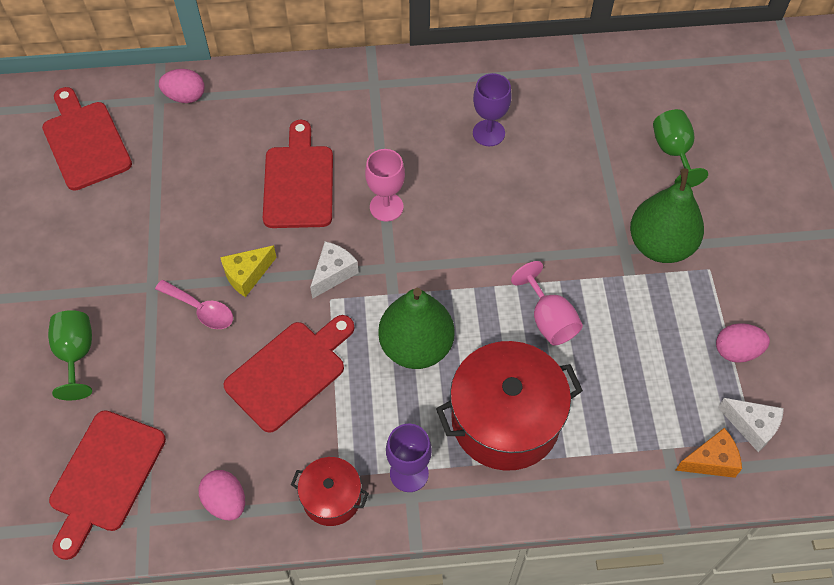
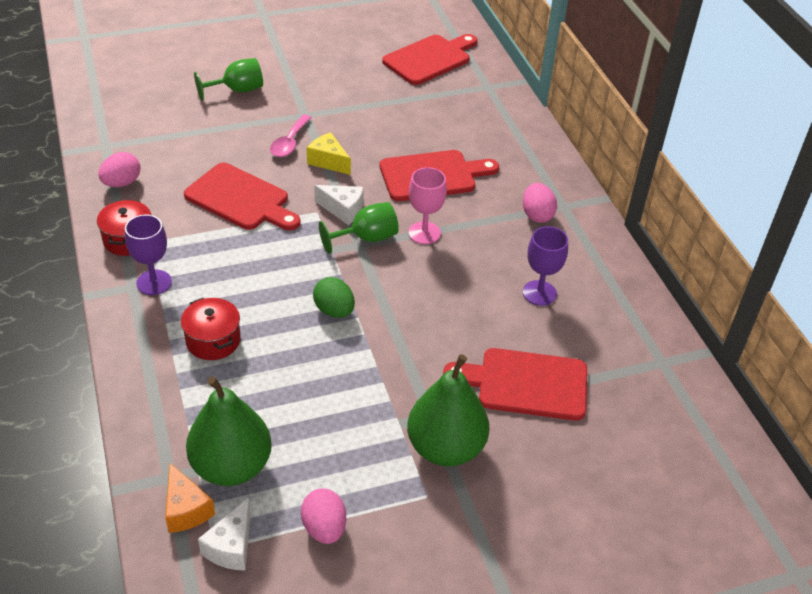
camera: 75 degrees right, 15 degrees down
(105, 476) = (139, 122): red cutting board -> red cutting board (526, 384)
(185, 96) = (496, 99): pink egg -> pink egg (537, 215)
(416, 346) = (280, 271): green pear -> green pear (231, 466)
(482, 305) = (334, 310): none -> green egg
(505, 420) = (213, 340): red pot -> red pot, size x0.52
(549, 319) = (329, 361): pink goblet -> none
(673, 152) = (579, 452): green goblet -> green goblet (367, 238)

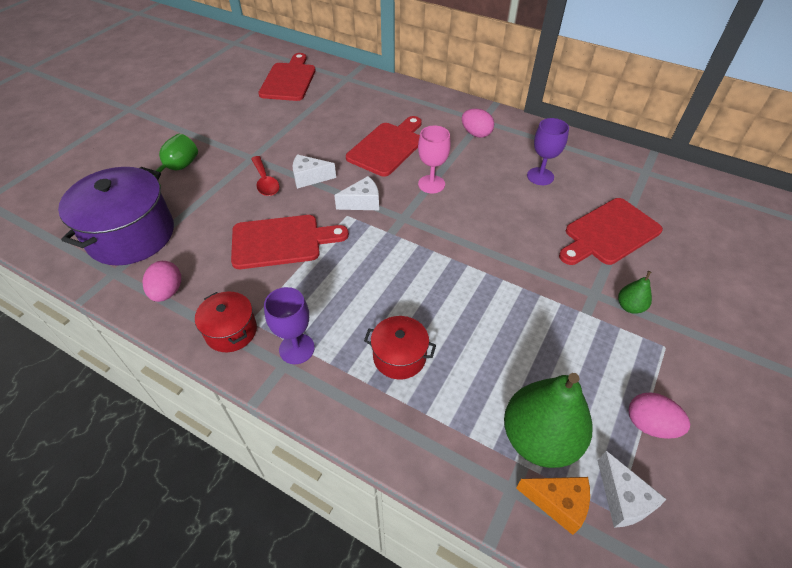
camera: 40 degrees left, 5 degrees up
(146, 124) = (131, 235): none -> purple pot
(289, 142) = (265, 182): pink spoon -> red spoon
(328, 161) = (309, 178): yellow cheese -> white cheese
(334, 310) = (448, 272): green egg -> none
(367, 238) = (402, 211): green goblet -> none
(445, 448) = (630, 306): green pear -> green pear, size x0.45

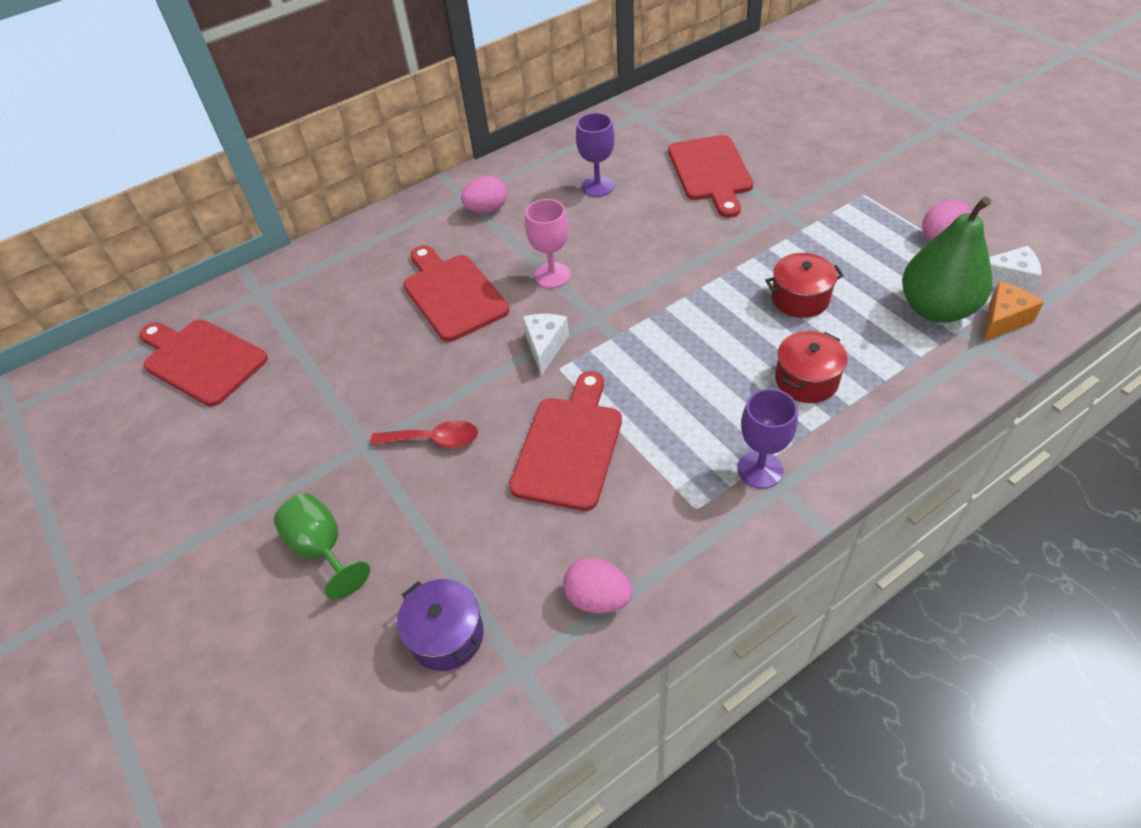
camera: 60 degrees left, 0 degrees up
(131, 235) = (446, 635): purple pot -> purple pot, size x0.52
(231, 331) = (704, 532): red pot -> red pot (800, 298)
(309, 178) = (460, 388): white cheese -> none
(630, 306) = (810, 196): green pear -> none

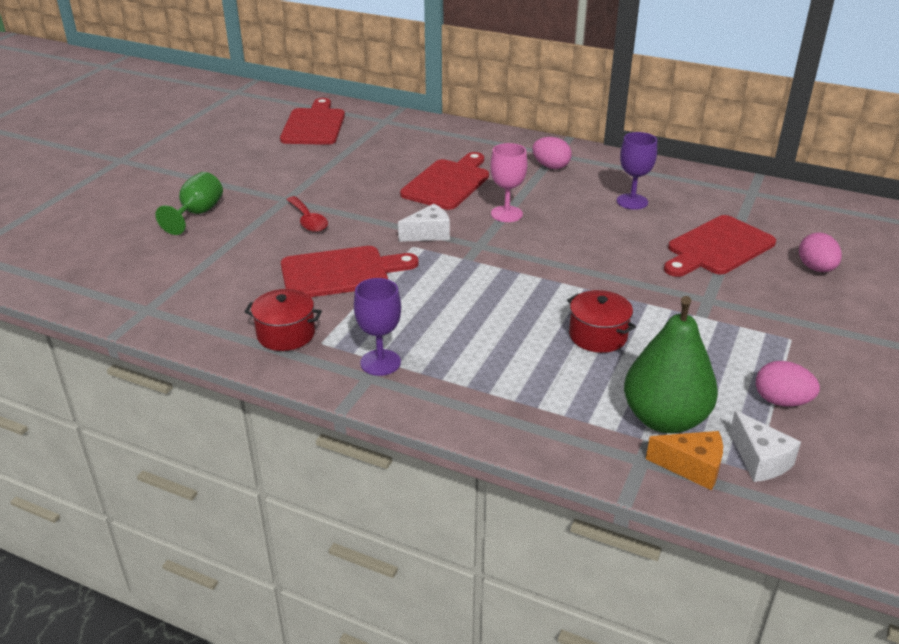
camera: 55 degrees right, 15 degrees down
(446, 635) = (158, 275): purple pot -> none
(598, 598) = (216, 323): pink egg -> pink egg (816, 268)
(806, 380) = (499, 363): red pot -> red pot (286, 334)

